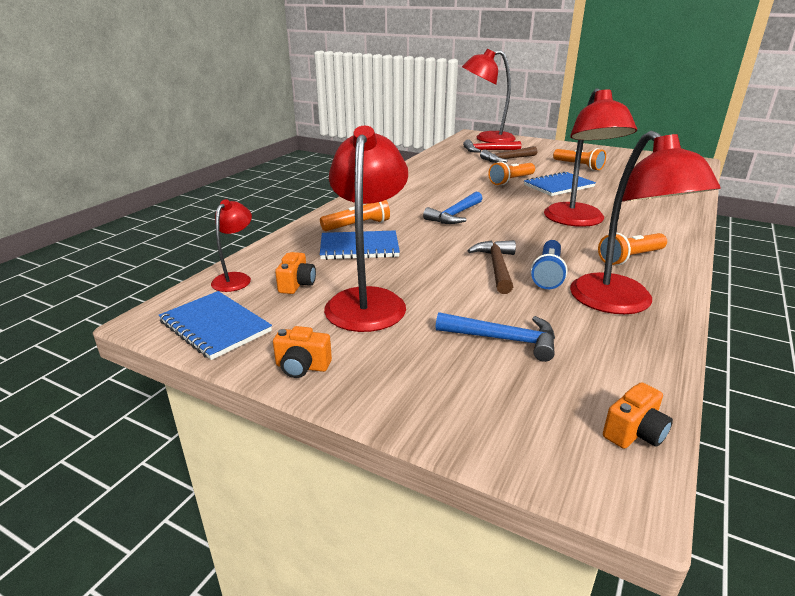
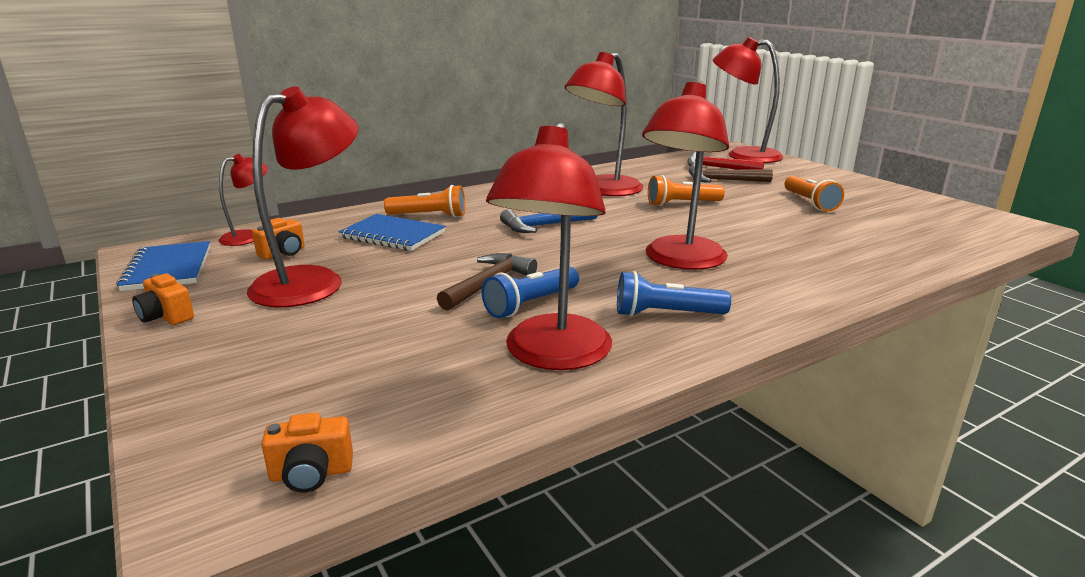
camera: 30 degrees right, 5 degrees down
(446, 180) = (603, 190): none -> red lamp
(503, 339) = (361, 349): blue hammer -> none
(559, 186) = (734, 220): blue notebook -> none
(630, 258) = (666, 314): orange flashlight -> blue flashlight

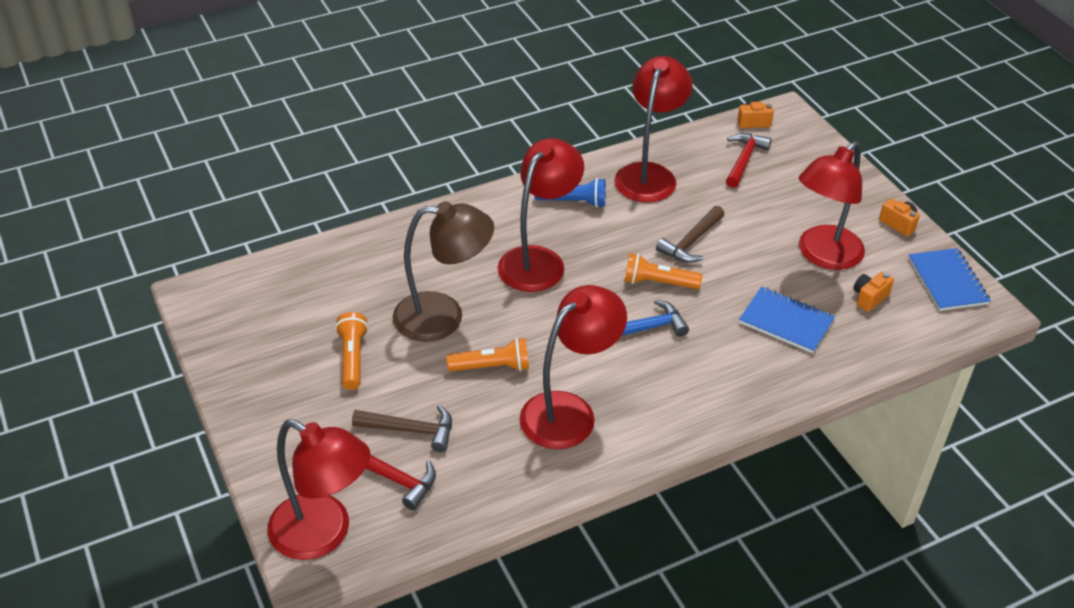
camera: 175 degrees left, 20 degrees up
(249, 236) = (919, 330): red lamp -> none
(370, 389) = (744, 160): none -> red hammer
(429, 216) = (762, 360): orange flashlight -> orange flashlight (658, 283)
(531, 304) = (660, 218): blue flashlight -> none
(752, 223) = (443, 317): none -> brown lamp

